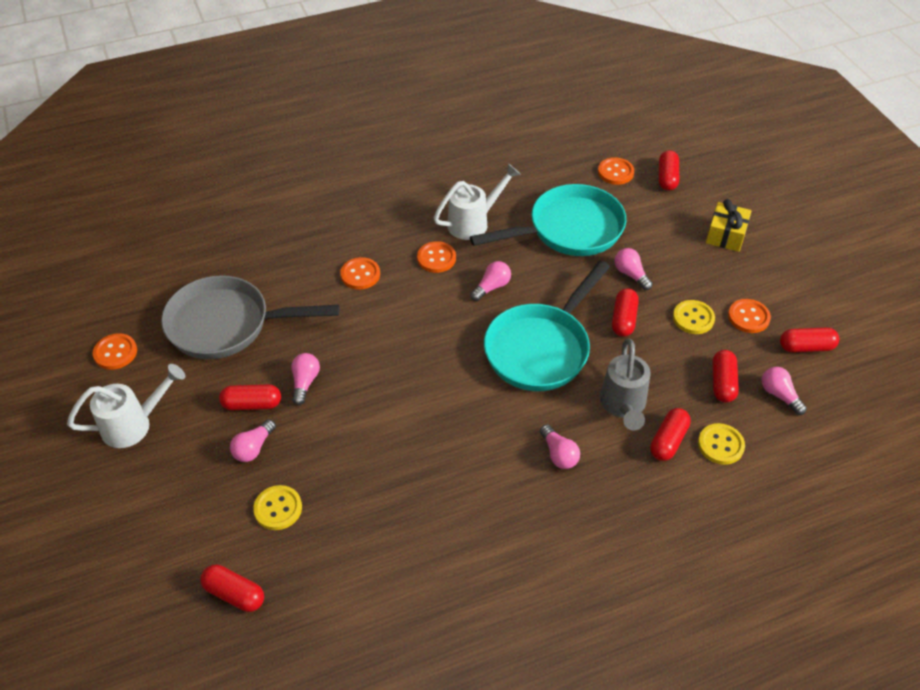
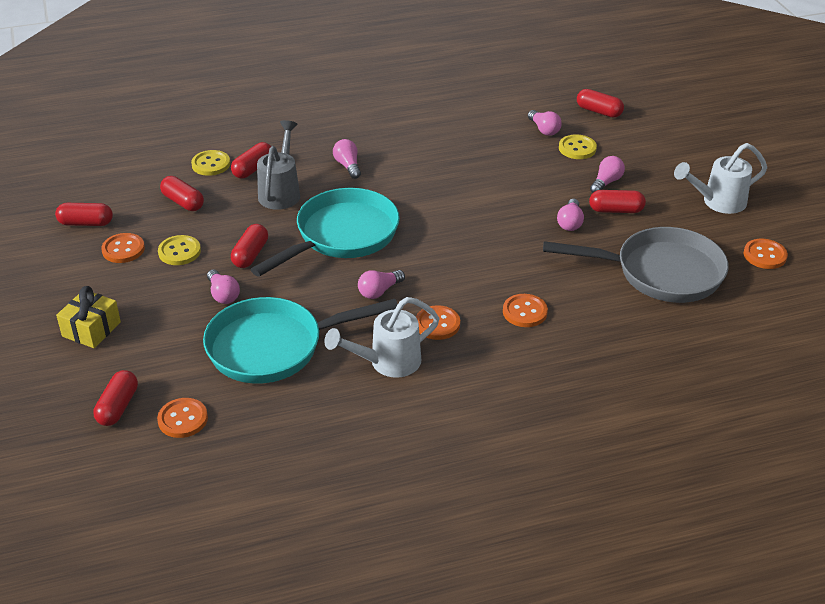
camera: 175 degrees left, 10 degrees down
(722, 383) = (183, 202): red capsule -> red capsule turned 60 degrees counterclockwise
(779, 395) = (138, 191): pink light bulb -> pink light bulb (544, 130)

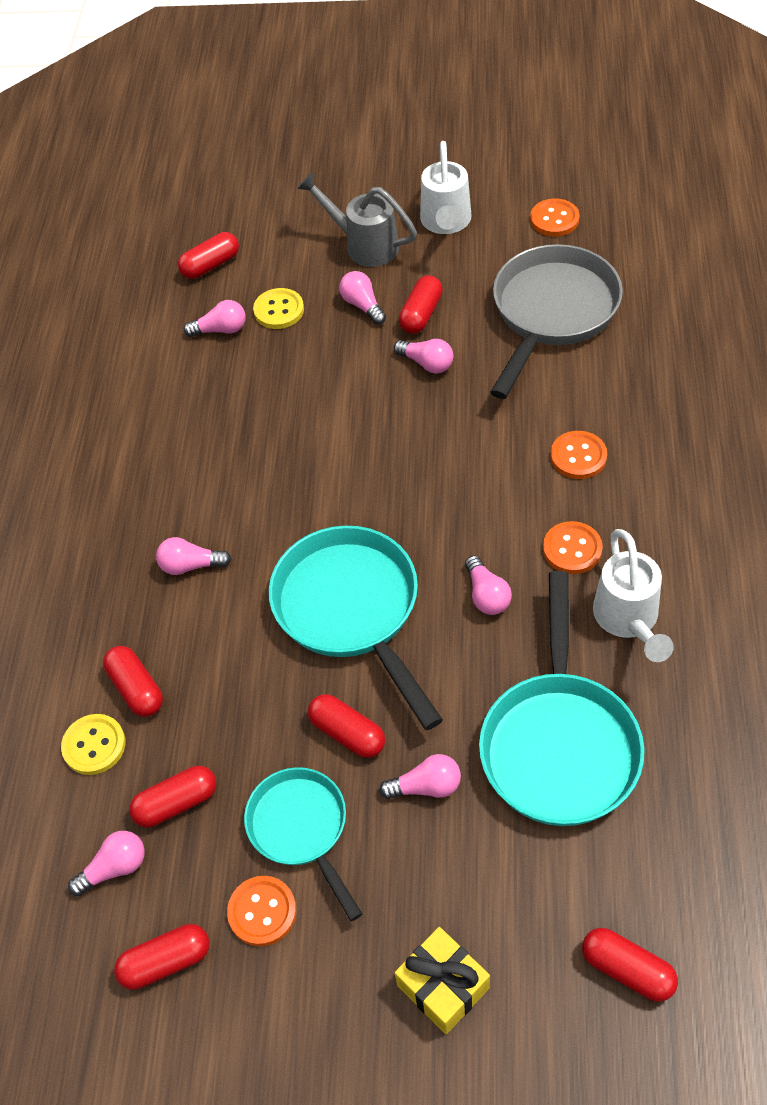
camera: 65 degrees left, 15 degrees up
(86, 223) = (166, 962): red capsule -> red capsule turned 45 degrees clockwise
(137, 191) = (115, 868): none -> pink light bulb
(179, 252) = (301, 829): yellow button -> turquoise pan
(183, 419) = (674, 885): orange button -> none
(281, 191) = (213, 663): grey watering can -> grey watering can (363, 245)

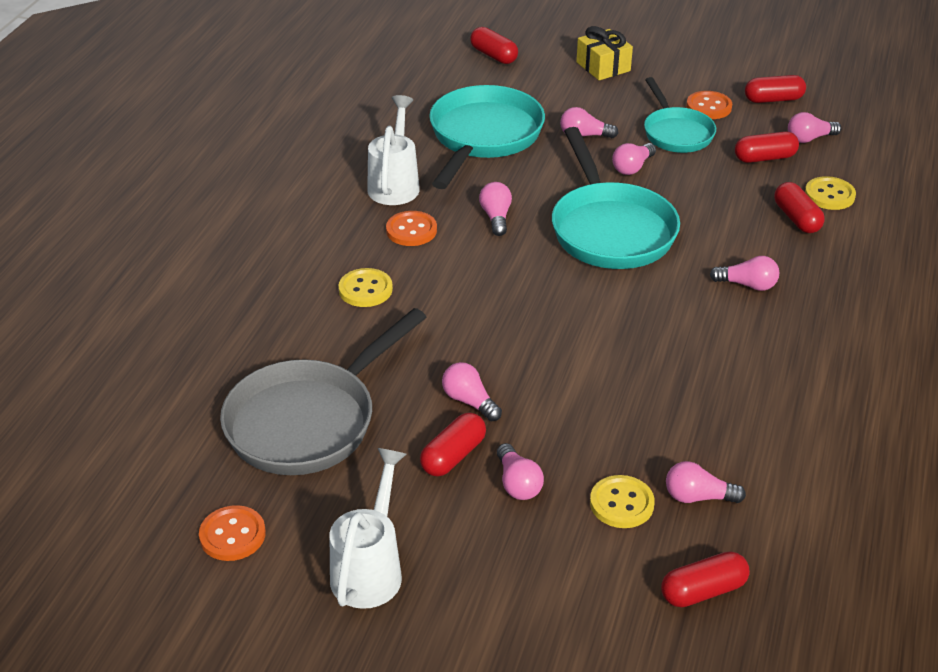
camera: 170 degrees left, 15 degrees down
(347, 733) = (632, 167): red capsule -> pink light bulb
(363, 245) = (489, 565): grey watering can -> none
(578, 456) = (365, 289): orange button -> yellow button

